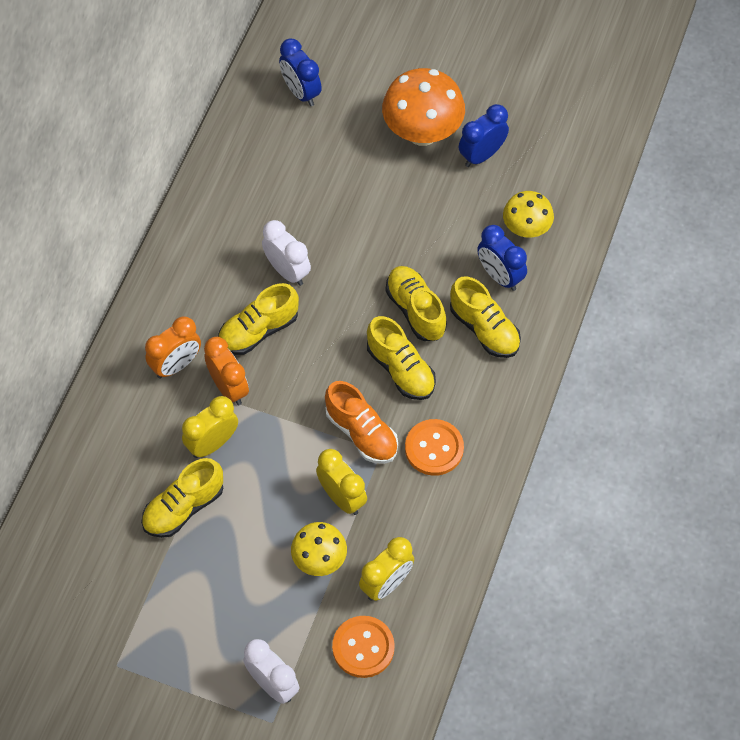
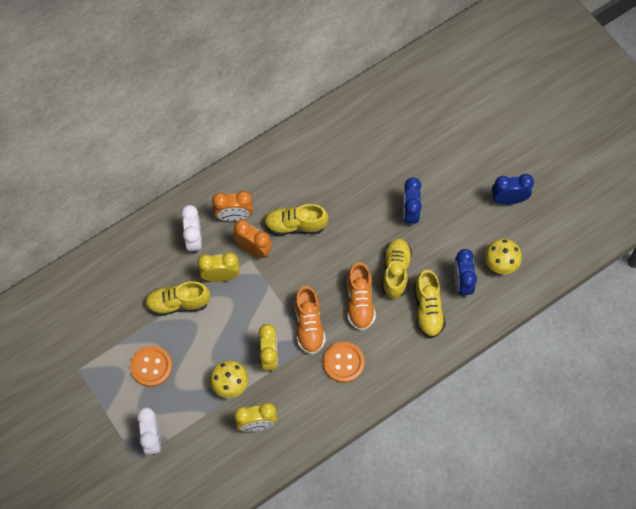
camera: 35 degrees right, 5 degrees up
(229, 388) = (253, 249): orange clock -> orange clock turned 60 degrees counterclockwise
(287, 271) = (338, 200): white clock -> white clock (194, 239)
(301, 92) = (427, 92): blue clock -> blue clock (410, 212)
(363, 647) = (216, 452): orange button -> orange button (151, 366)
(400, 369) = (360, 302): yellow shoe -> orange shoe
(422, 132) = (482, 163): orange mushroom -> none

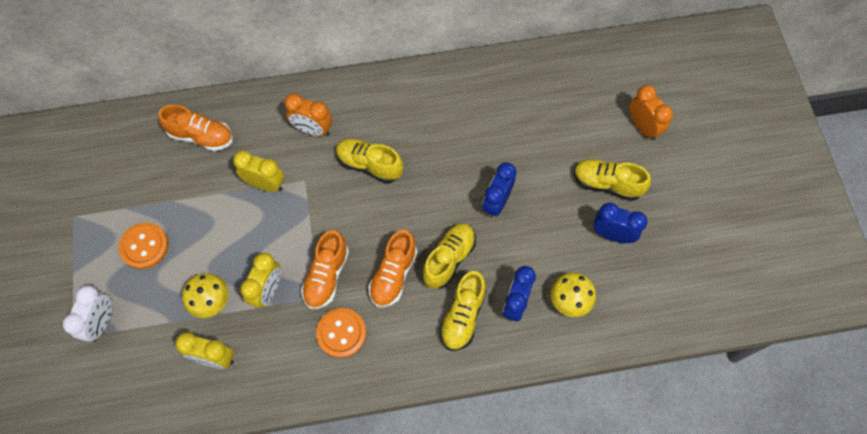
camera: 25 degrees right, 0 degrees up
(145, 260) = (201, 136): none -> orange shoe
(178, 303) = (208, 193): yellow shoe -> yellow shoe (607, 184)
(194, 239) = (260, 136): white clock -> none
(253, 249) = (314, 171): orange clock -> orange clock (643, 127)

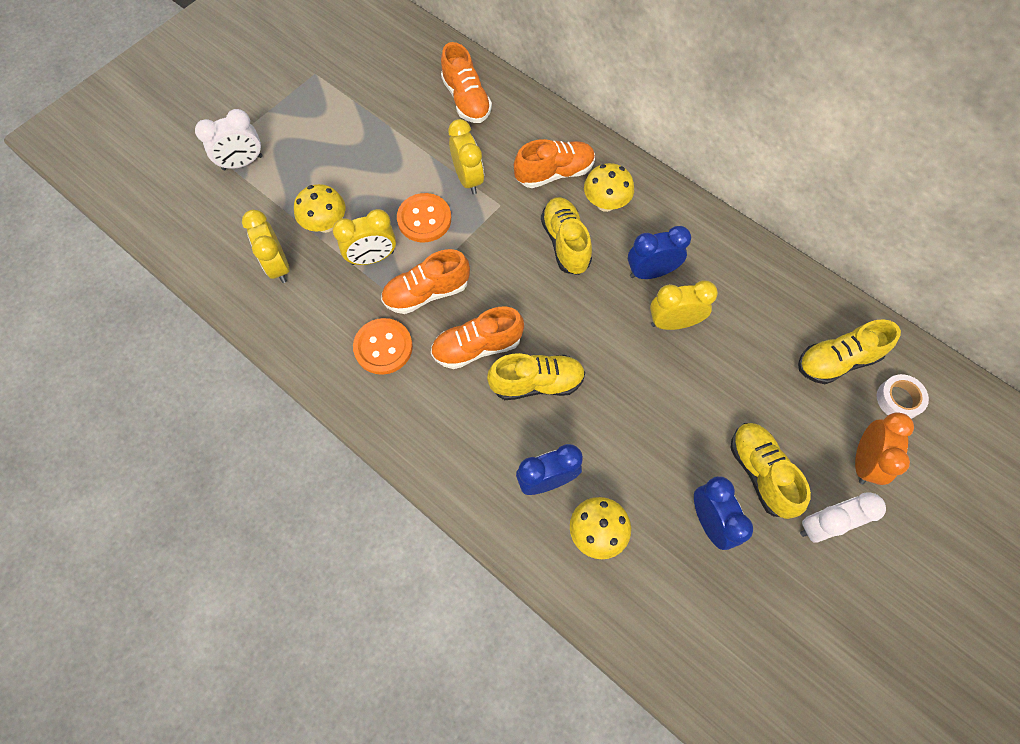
camera: 50 degrees right, 0 degrees up
(144, 246) = (332, 139): orange button -> orange button (424, 219)
(313, 130) = (554, 173): orange clock -> orange shoe
(363, 119) = (605, 203): none -> yellow mushroom
(463, 316) = (490, 440): yellow shoe -> yellow shoe (836, 361)
(478, 150) = (673, 322): none -> yellow clock
(496, 202) = (635, 381): blue clock -> blue clock (650, 272)
(624, 78) = (898, 399): none -> white tape
(660, 179) = (822, 525): none -> white clock

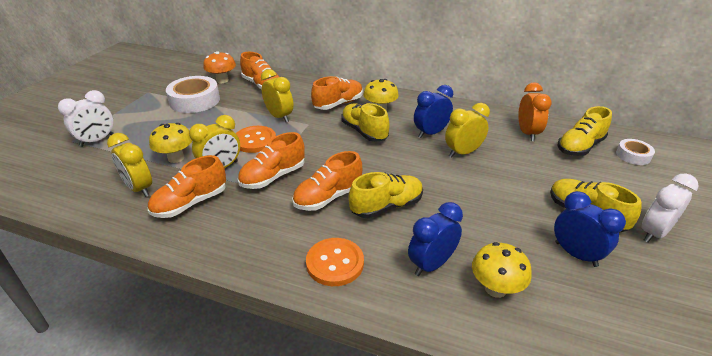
camera: 20 degrees left, 30 degrees down
(327, 307) = (190, 203): none -> orange shoe
(370, 111) = (195, 100): none -> white tape
(383, 347) = (249, 216): orange button -> orange button (335, 263)
(416, 73) = (222, 80): none -> orange mushroom
(864, 461) = (644, 190): orange clock -> orange clock (527, 133)

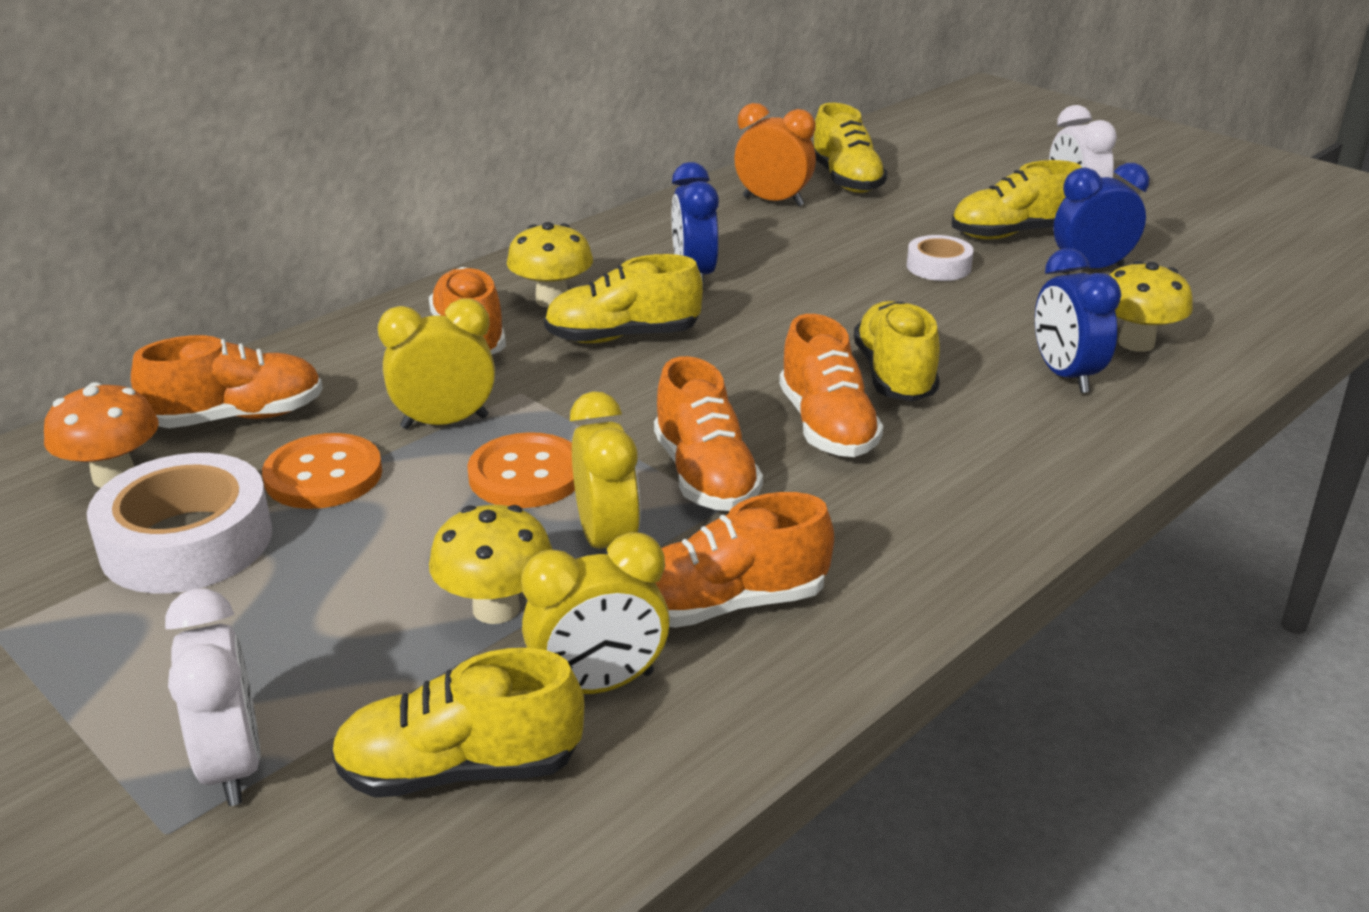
camera: 65 degrees left, 5 degrees down
(96, 175) = (460, 769): none -> yellow shoe
(190, 203) = (726, 605): orange shoe -> orange shoe turned 90 degrees clockwise
(335, 263) = (1023, 460): orange button -> orange button (323, 475)
(463, 153) = (785, 267): yellow clock -> none
(633, 155) = (897, 157): white tape -> white tape (938, 267)

